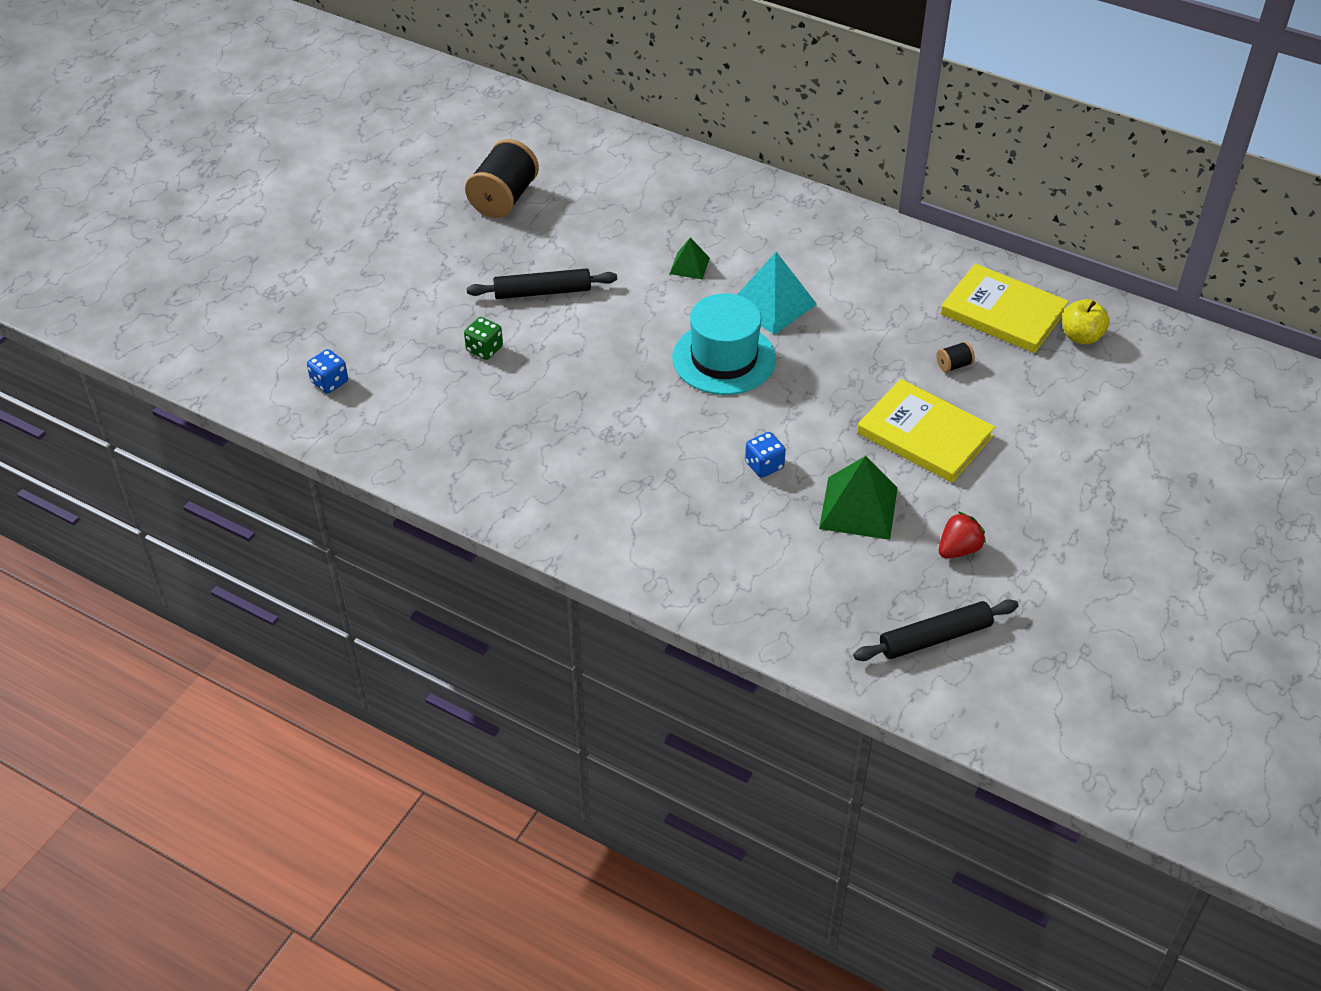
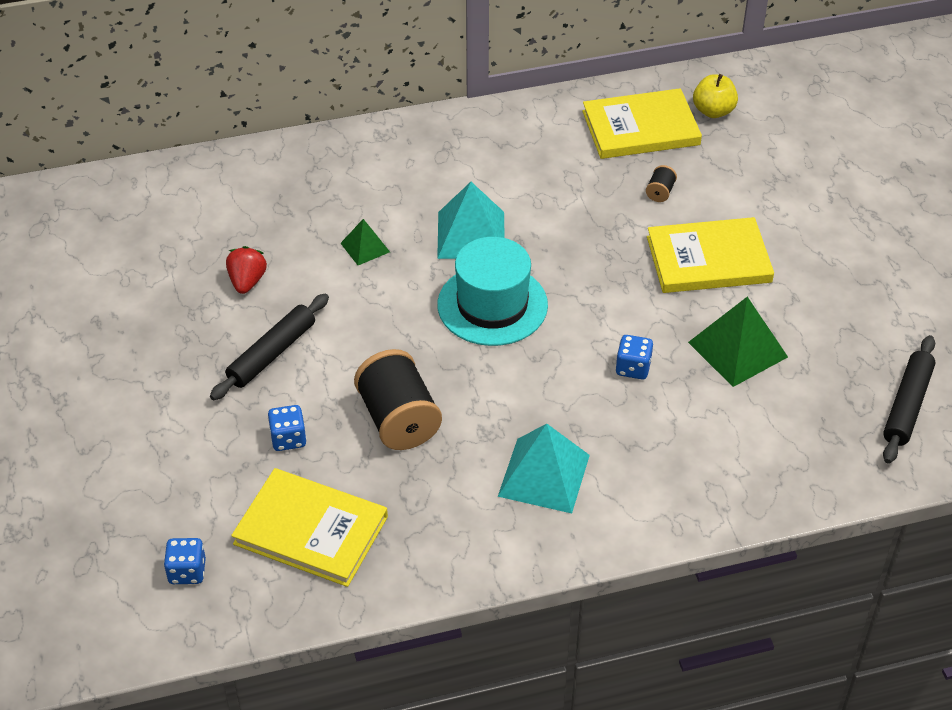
camera: 45 degrees left, 0 degrees up
(426, 411) = (311, 530): none -> yellow book
(484, 349) = (288, 439): green dice -> blue dice
(504, 198) = (126, 295): black spool -> black spool (398, 419)
(609, 487) = (544, 475): none -> turquoise pyramid
(958, 549) = (838, 328): red strawberry -> red strawberry (247, 281)

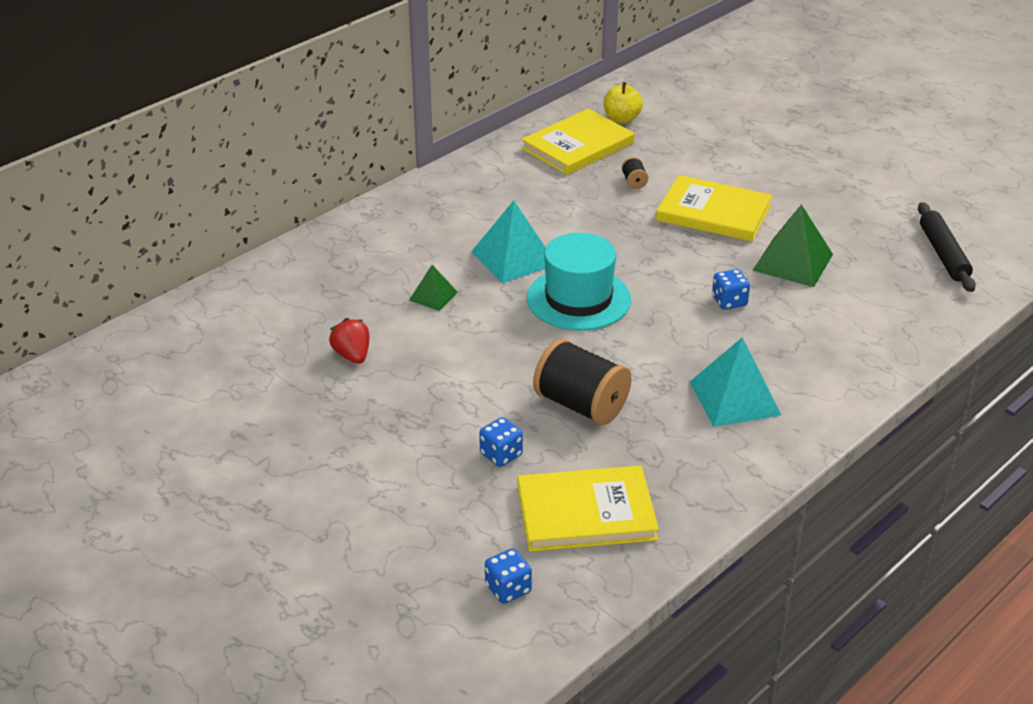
camera: 30 degrees left, 10 degrees down
(272, 353) = (426, 399): black rolling pin -> none
(708, 259) = (713, 213): yellow book -> yellow book turned 60 degrees clockwise

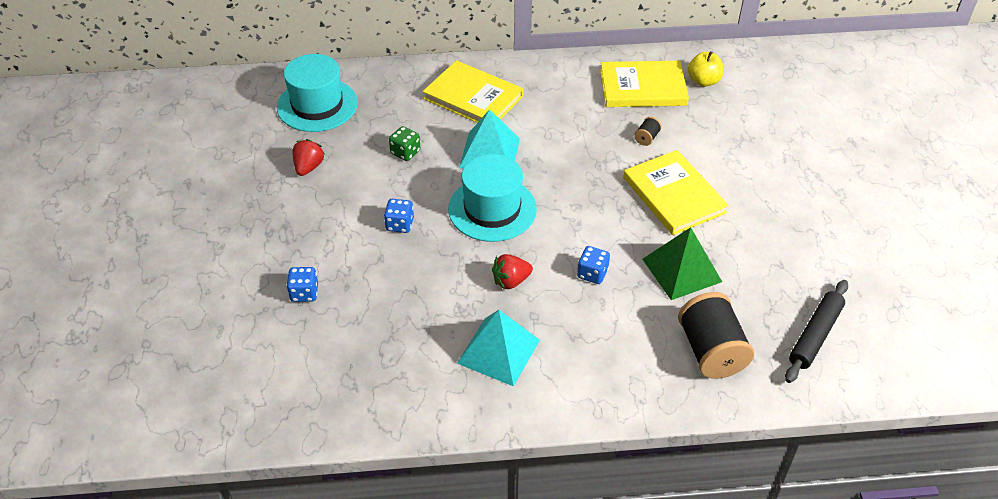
camera: 40 degrees right, 10 degrees up
(283, 301) = (317, 105): none -> turquoise hat
(433, 296) = (405, 152): green pyramid -> green dice
(508, 589) = (194, 388): blue dice -> blue dice (400, 224)
(581, 405) = (394, 290): black spool -> black spool (711, 351)
(586, 513) = (300, 369): yellow book -> yellow book (473, 97)
(672, 343) = (511, 281): none -> red strawberry

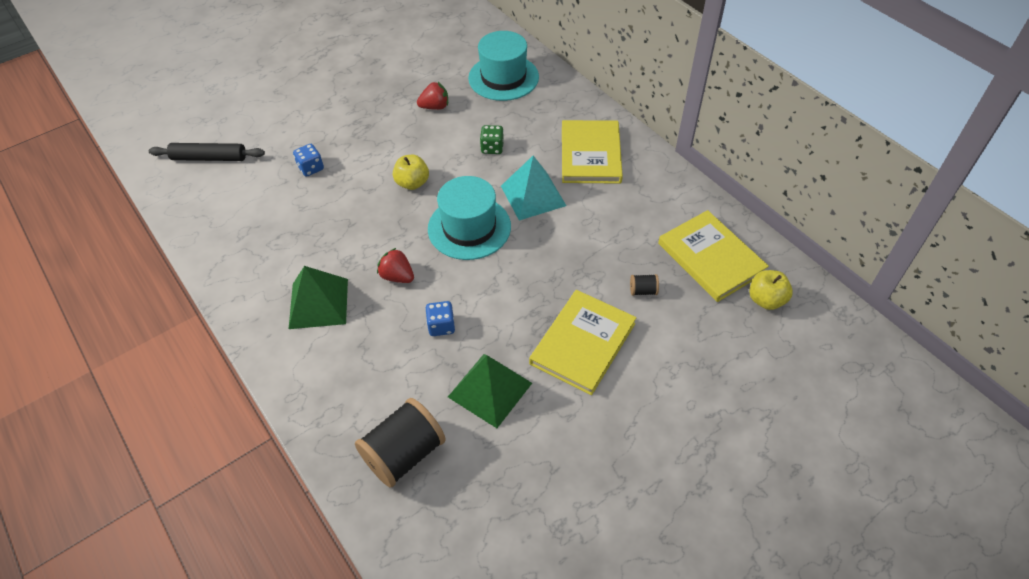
camera: 60 degrees right, 5 degrees up
(400, 224) = (412, 183): blue dice -> yellow apple
(498, 351) = (318, 303): turquoise pyramid -> green pyramid
(815, 335) = (477, 537): black rolling pin -> black rolling pin (209, 158)

